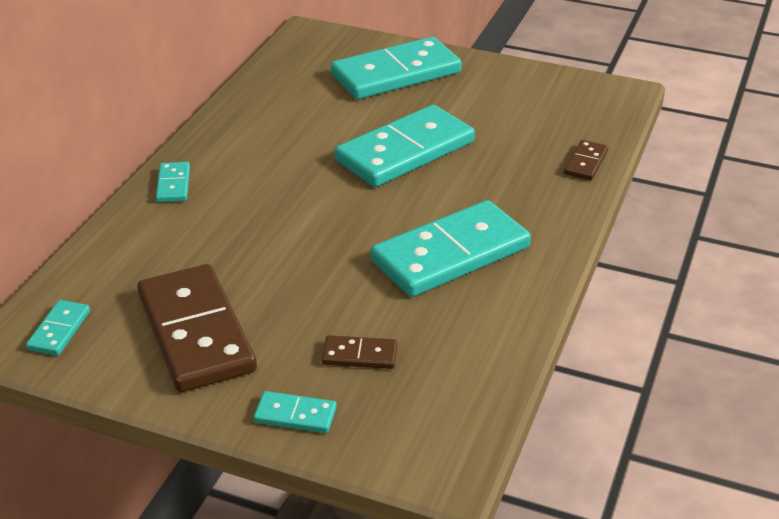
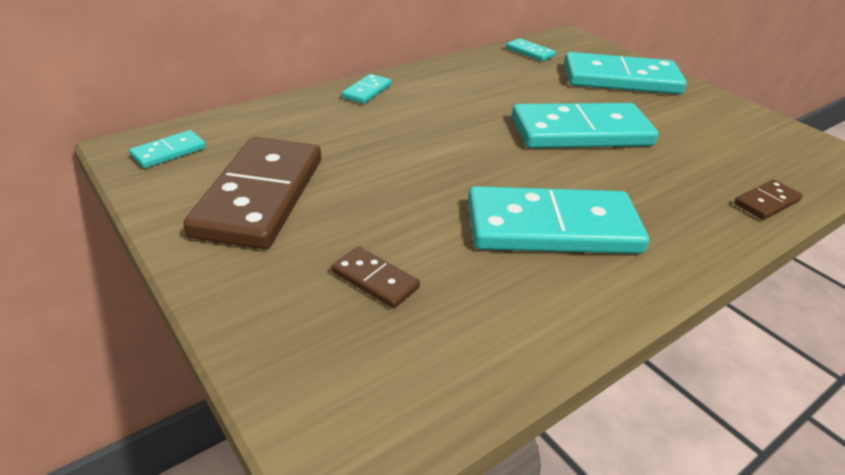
camera: 30 degrees right, 0 degrees up
(295, 415) = (256, 307): turquoise domino -> turquoise domino (530, 52)

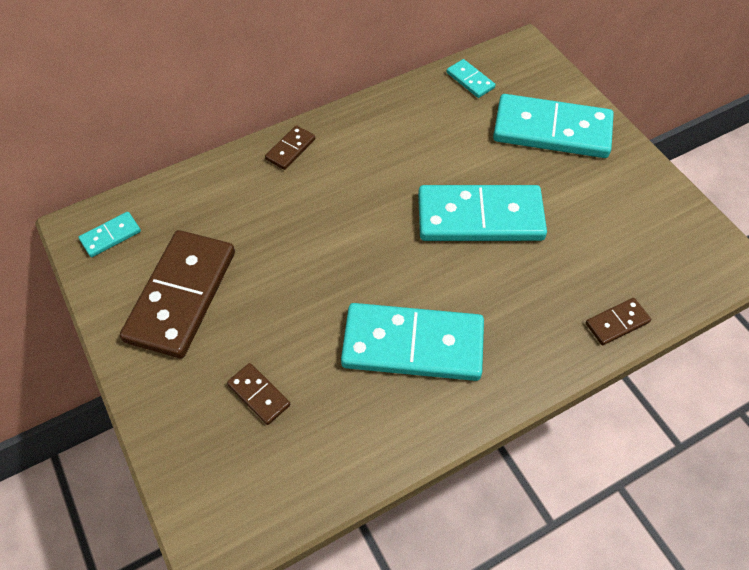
camera: 10 degrees right, 20 degrees up
(367, 91) = (290, 149): turquoise domino -> brown domino

